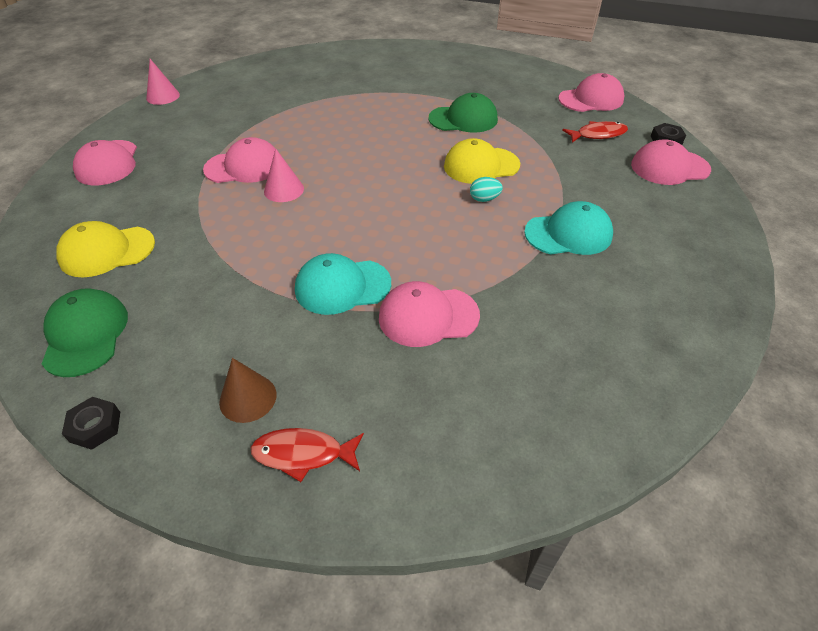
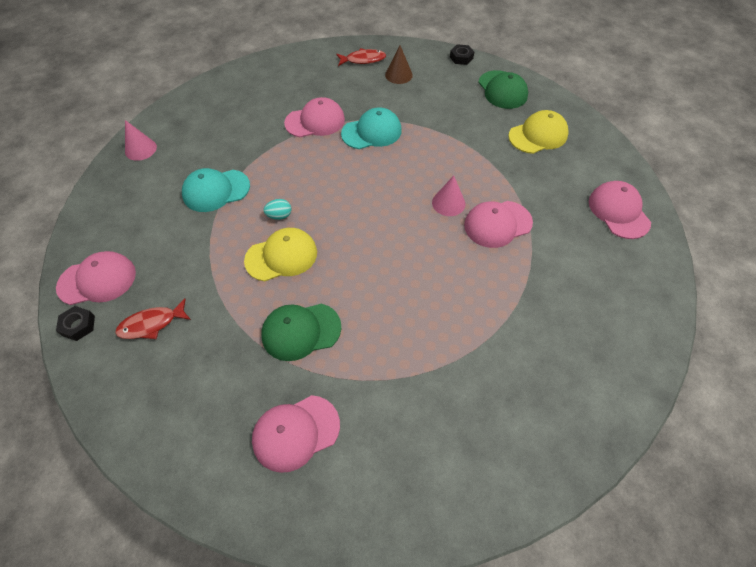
camera: 170 degrees right, 10 degrees up
(163, 96) = (664, 322): pink cone -> pink cone (140, 149)
(591, 99) = (135, 402): pink cap -> pink cap (296, 433)

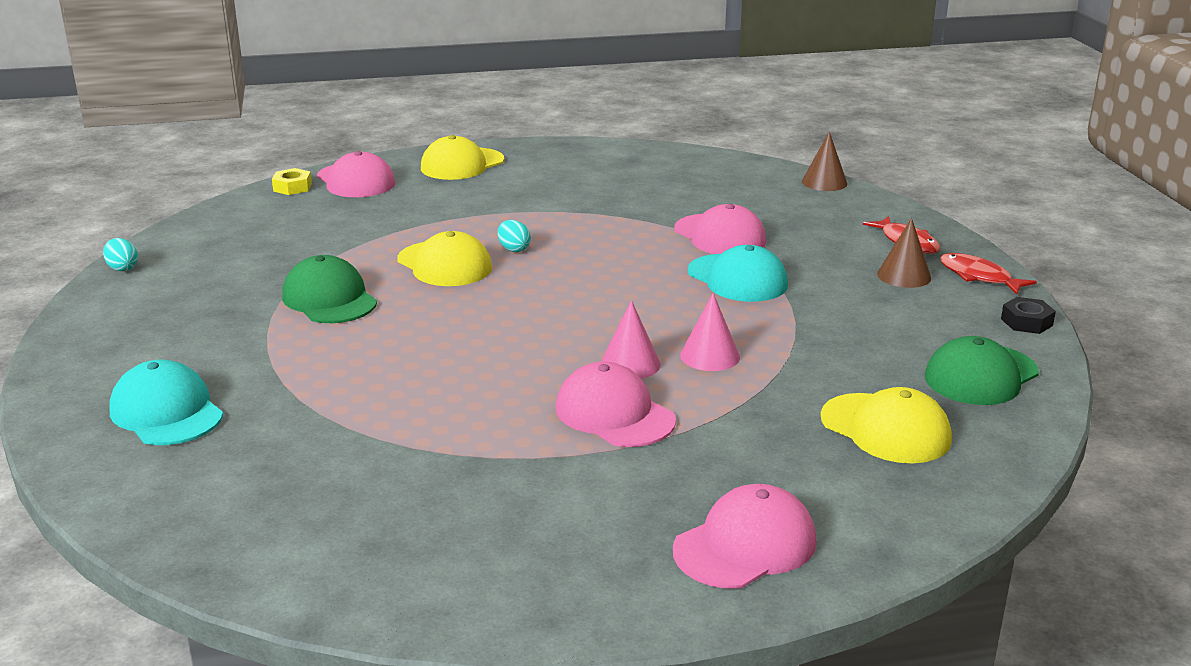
camera: 70 degrees right, 30 degrees down
(78, 325) = (292, 187): black nut -> yellow nut
(116, 209) = (462, 164): none -> yellow cap
(140, 149) = (568, 153): pink cone -> pink cone (710, 356)
(151, 324) = (307, 219): red fish -> red fish (978, 277)
(166, 475) = (122, 268): none -> turquoise egg
(216, 190) = (530, 205): turquoise cap -> turquoise cap (166, 412)
(271, 59) = (824, 182): none -> brown cone
(296, 433) = (183, 324): pink cap -> none

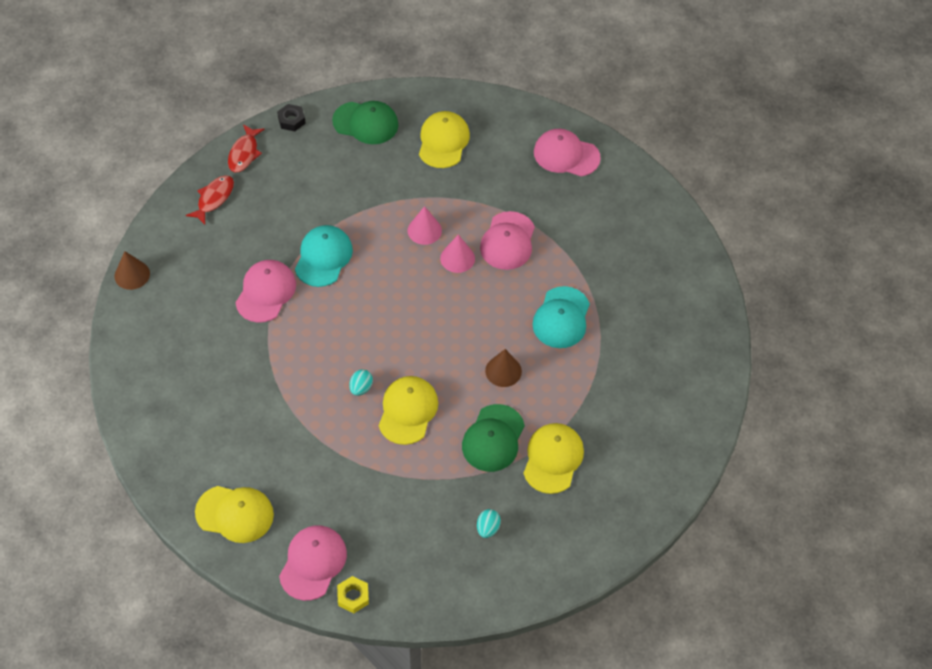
camera: 125 degrees left, 30 degrees up
(122, 268) = (542, 587): turquoise egg -> turquoise egg (488, 528)
(166, 412) = (650, 419): turquoise cap -> turquoise cap (561, 318)
(241, 324) = (553, 459): none -> yellow cap
(904, 275) = (266, 185): brown cone -> brown cone (503, 371)

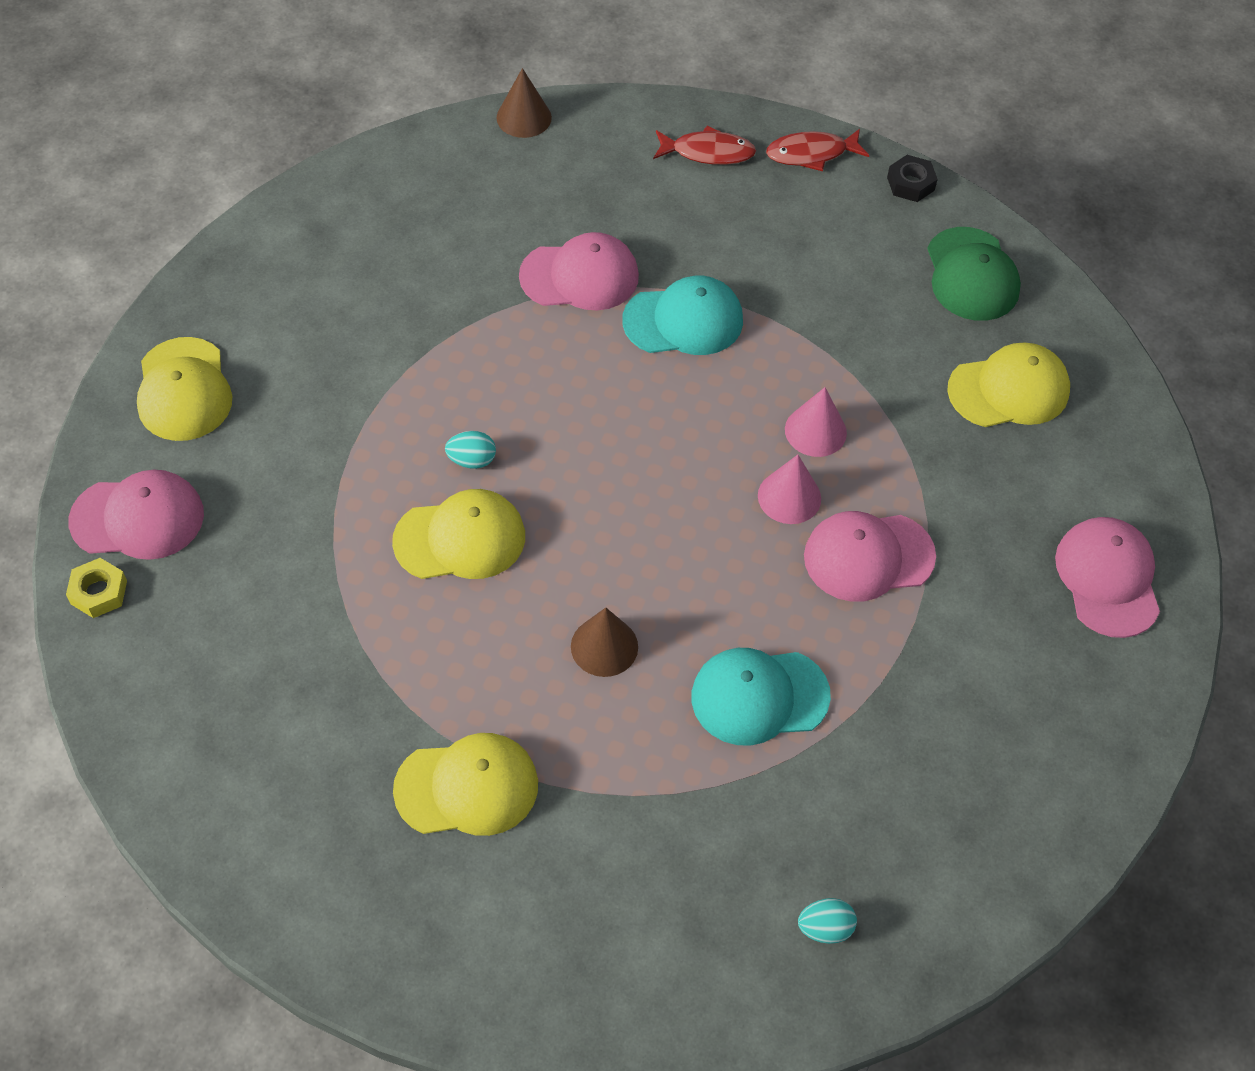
camera: 65 degrees right, 0 degrees up
(488, 528) = (291, 735): turquoise egg -> turquoise egg (825, 928)
(493, 438) = (465, 680): green cap -> none

